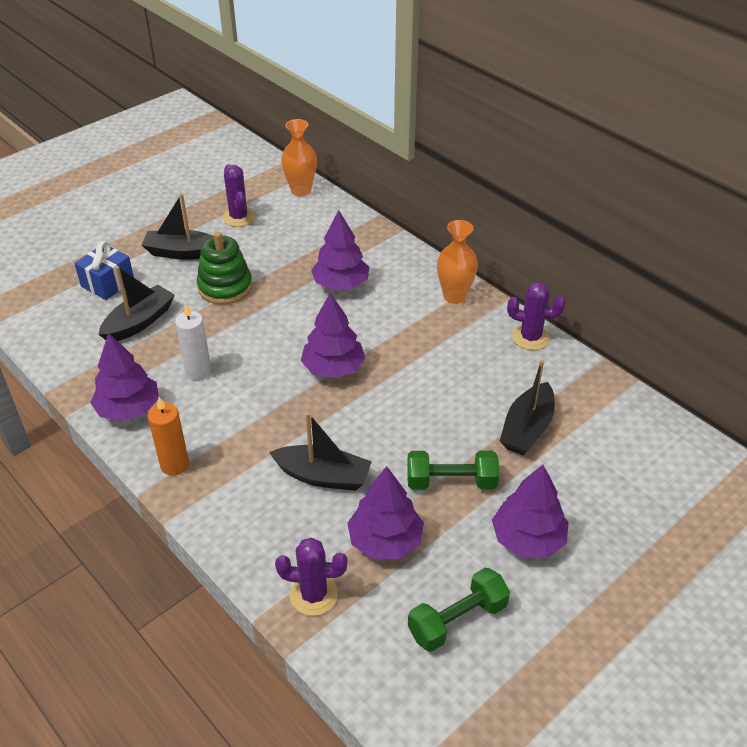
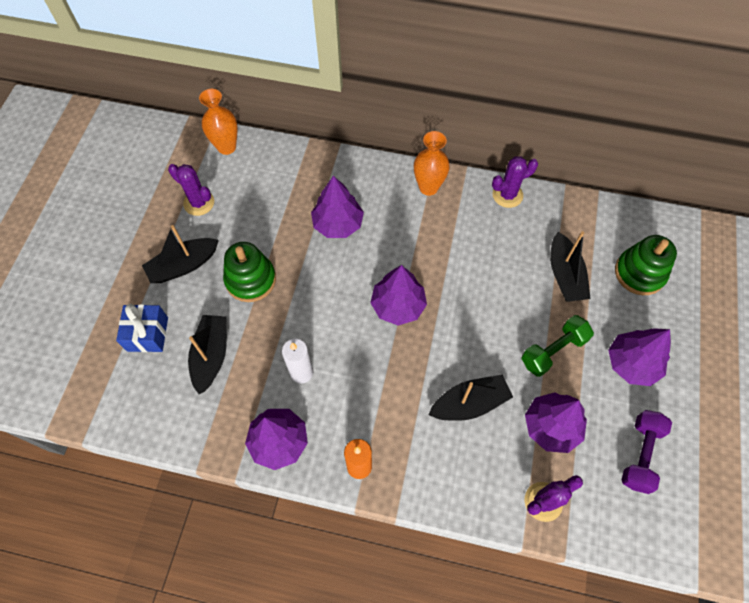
camera: 35 degrees left, 20 degrees up
(457, 620) = (640, 454): green dumbbell -> purple dumbbell
(616, 469) = (639, 273): none -> green stacking toy

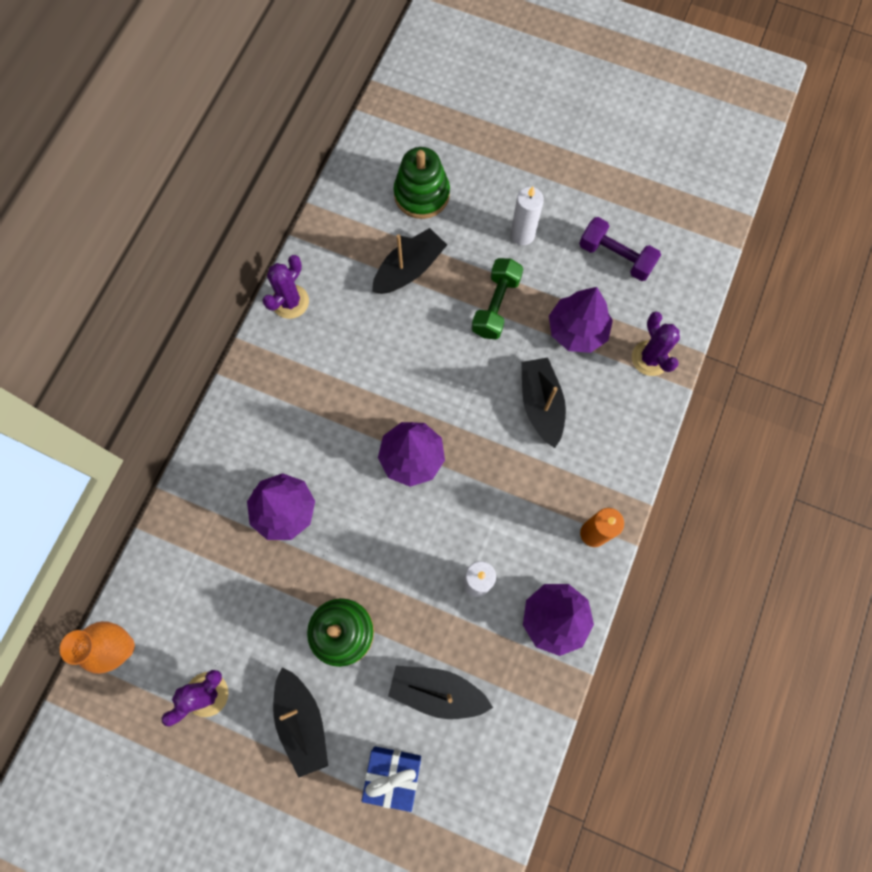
camera: 80 degrees left, 10 degrees up
(428, 187) = (257, 390): orange vase -> none
(507, 195) = (290, 302): purple cactus -> purple cactus turned 45 degrees clockwise
(553, 351) = (496, 305): green dumbbell -> green dumbbell turned 45 degrees clockwise
(564, 275) = (409, 269): black boat -> black boat turned 45 degrees counterclockwise
(632, 363) = (522, 235): purple tree -> white candle

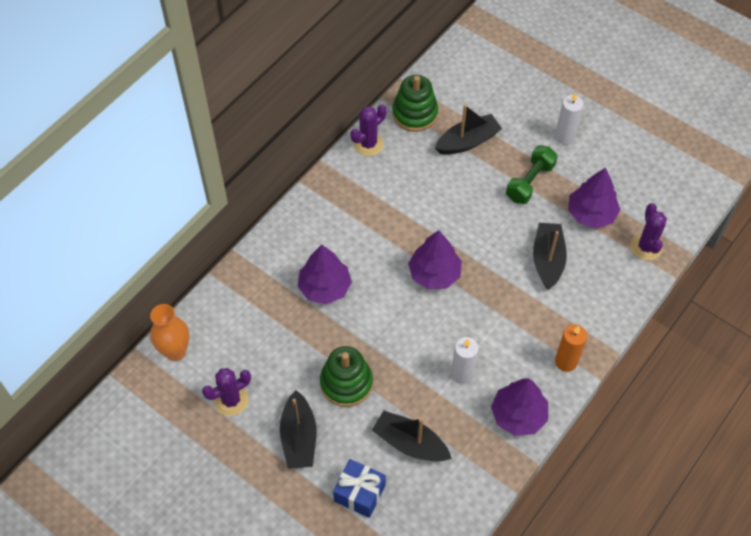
camera: 15 degrees right, 15 degrees down
(421, 194) = (491, 91): green stacking toy -> green stacking toy (415, 114)
(615, 257) = (636, 168): purple dumbbell -> none

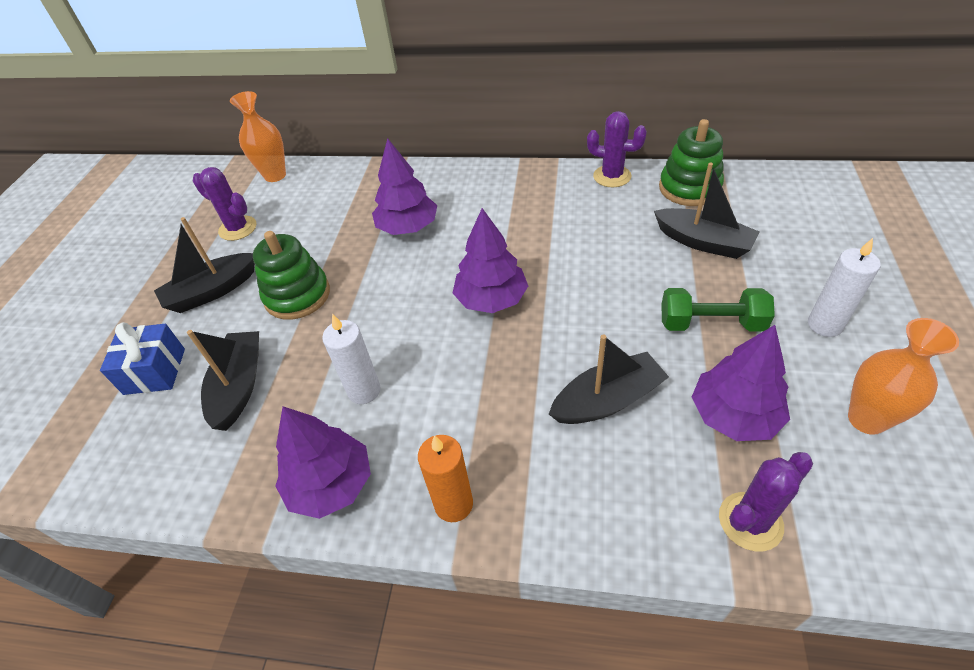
camera: 65 degrees right, 10 degrees down
(626, 166) = (866, 419): none -> orange vase

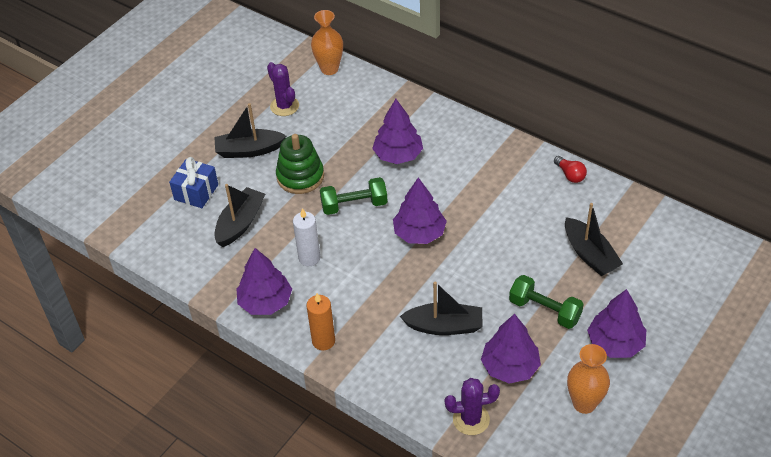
camera: 25 degrees right, 0 degrees up
(387, 300) = (354, 205): none -> green dumbbell
(612, 176) = (570, 175): purple cactus -> red light bulb
(689, 188) = (618, 209): green stacking toy -> none
(824, 325) = (615, 343): white candle -> purple tree

